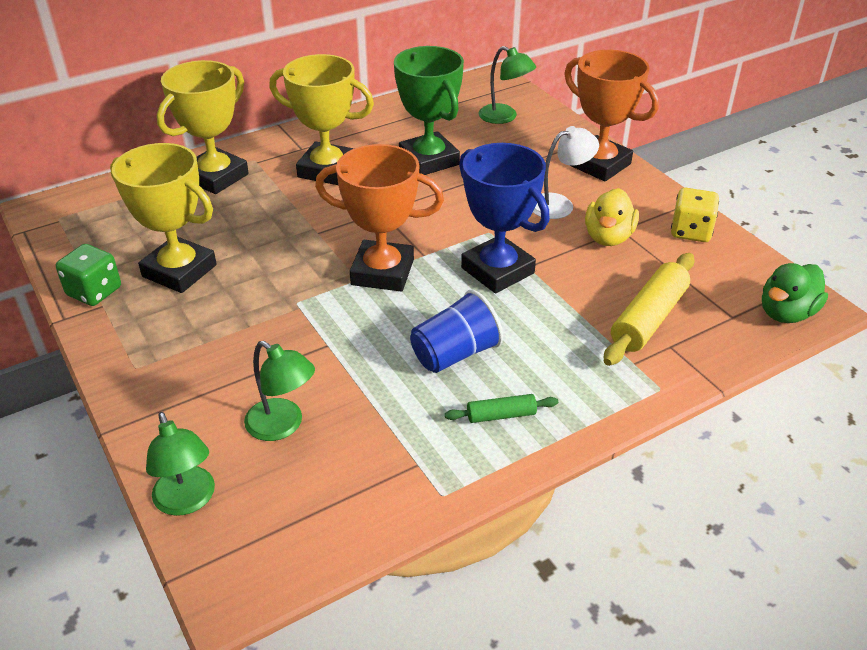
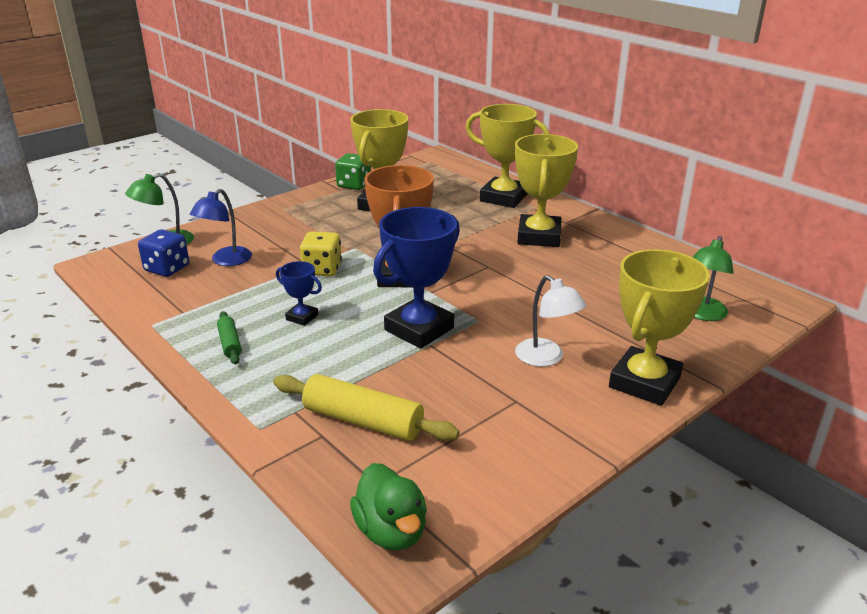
camera: 80 degrees right, 10 degrees down
(281, 492) = (167, 268): none -> blue dice
(283, 426) = (226, 261): green lamp -> blue lamp
(429, 160) = (585, 280): green trophy -> none
(455, 354) = (302, 317): blue cup -> blue trophy
(599, 164) = (644, 382): orange trophy -> yellow trophy
(608, 237) = (497, 392): yellow duck -> none
(691, 231) = (534, 454): yellow dice -> yellow dice (322, 269)
(786, 313) = (391, 531): green duck -> green duck turned 150 degrees counterclockwise

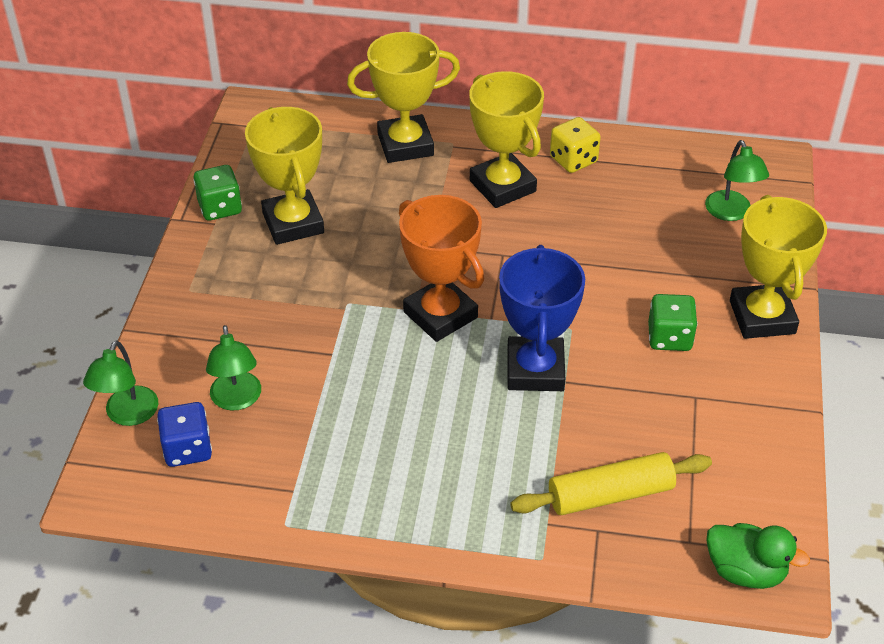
camera: 40 degrees left, 15 degrees up
(226, 261) = (237, 400): blue lamp -> green lamp
(230, 343) = (393, 495): green rolling pin -> none
(302, 317) = (416, 422): blue trophy -> none
(322, 269) = (353, 351): yellow dice -> yellow dice (573, 160)
(546, 358) = (669, 337): white lamp -> green dice

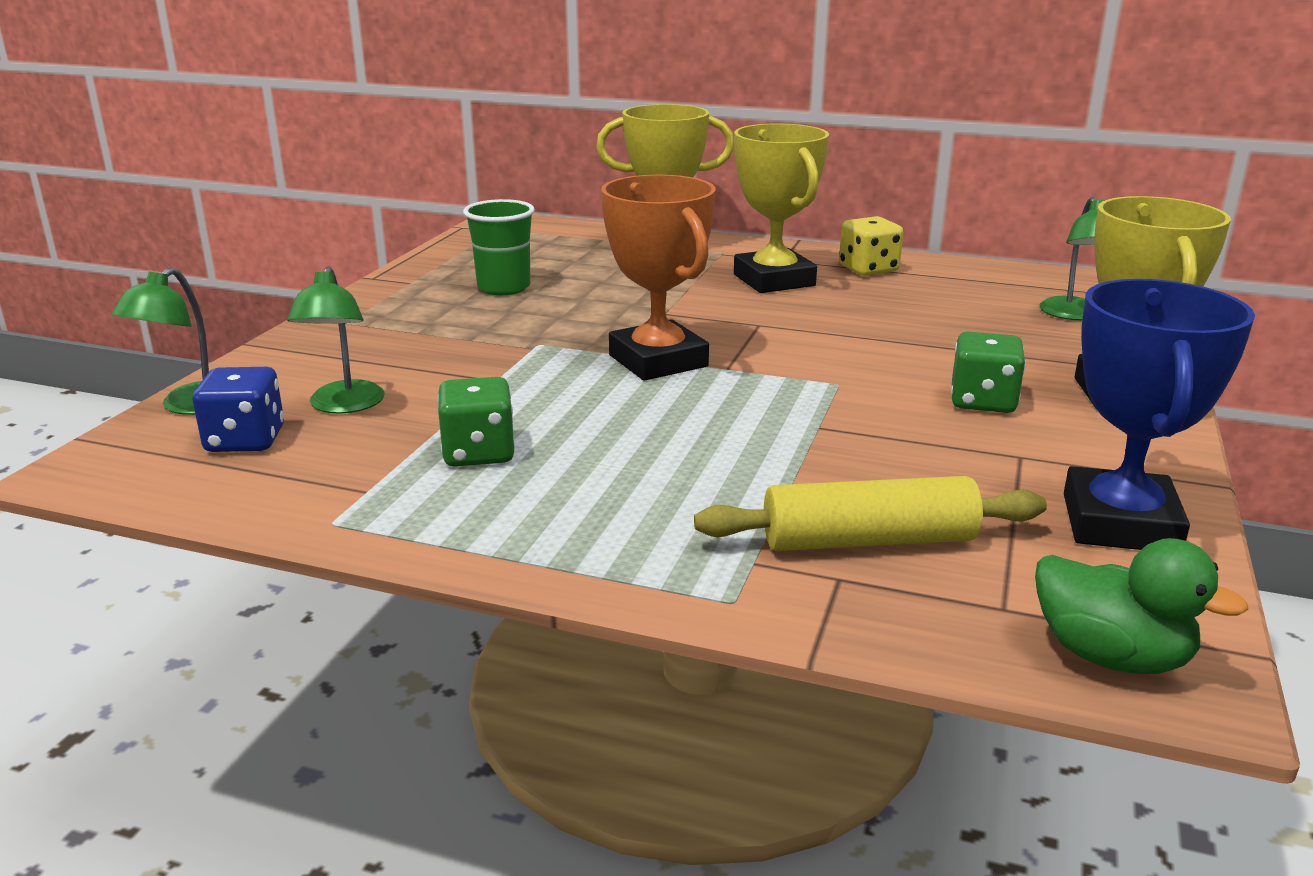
camera: 10 degrees right, 20 degrees down
(220, 207) = (423, 273): green dice -> green dice (478, 453)
(293, 223) = (504, 287): yellow trophy -> green cup
(535, 370) = (776, 413): blue trophy -> blue trophy (1120, 523)

